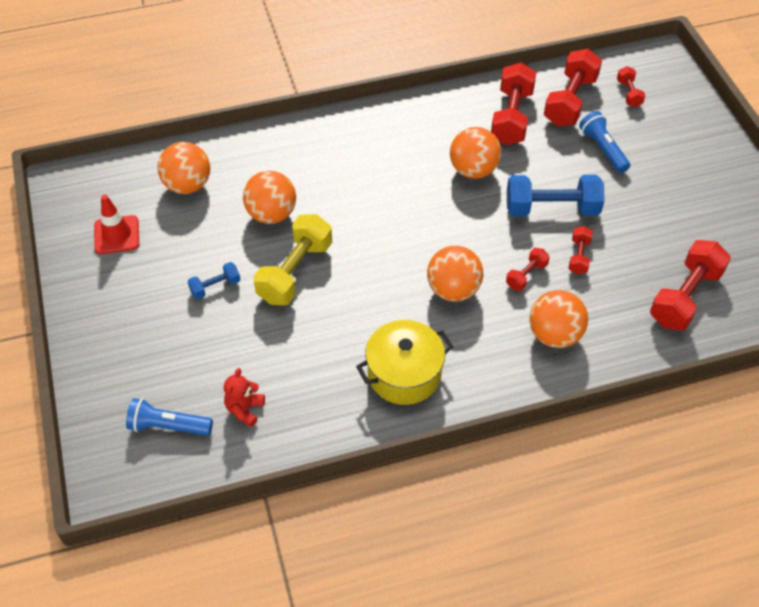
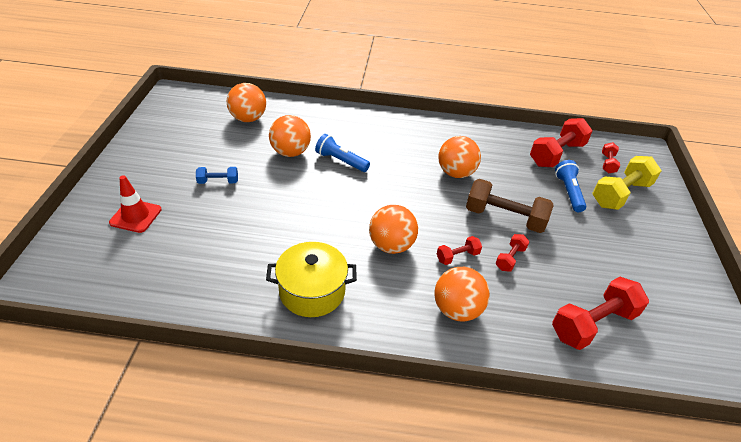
camera: 20 degrees right, 10 degrees down
(117, 235) = (180, 130): red traffic cone -> red traffic cone (135, 216)
(168, 426) = (111, 258): blue flashlight -> blue flashlight (341, 161)
(245, 409) = (173, 268): red teddy bear -> none
(295, 272) = (280, 192): yellow dumbbell -> yellow dumbbell (620, 194)
(511, 117) = (504, 150): red dumbbell -> none
(551, 209) = (504, 218): blue dumbbell -> brown dumbbell

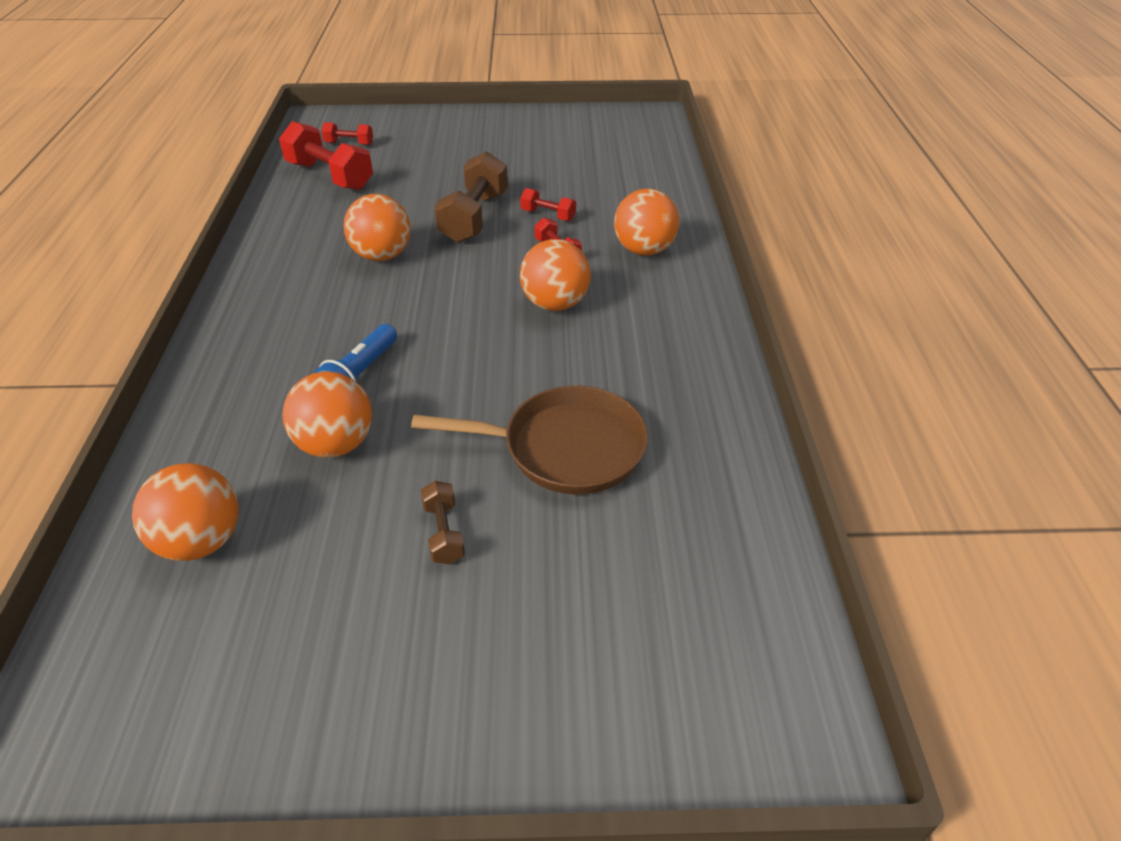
camera: 95 degrees left, 0 degrees up
(135, 216) = (578, 640): red traffic cone -> none
(218, 181) = (444, 533): blue dumbbell -> brown dumbbell
(255, 230) = (565, 448): none -> brown pan
(312, 291) = (667, 364): yellow pot -> none
(568, 192) = (413, 172): blue flashlight -> none
(593, 324) = (624, 172): red dumbbell -> none
(620, 194) = (411, 141): yellow dumbbell -> none

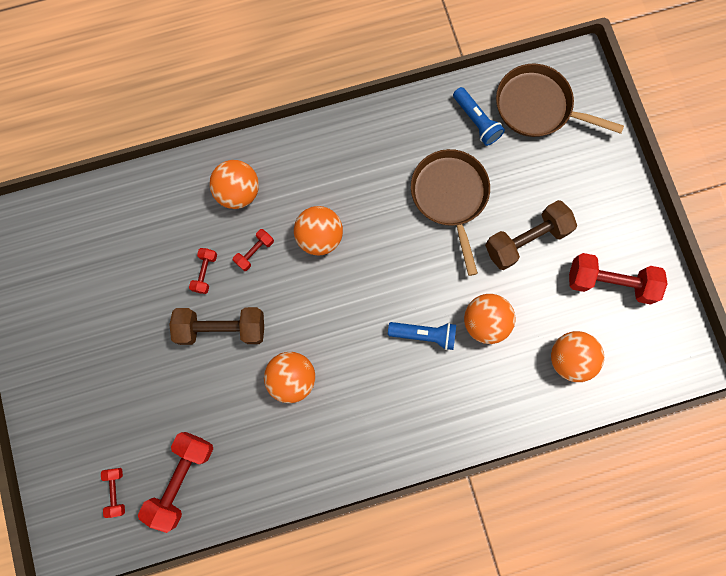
camera: 105 degrees left, 35 degrees up
(292, 650) = (610, 282): none -> red dumbbell
(444, 533) = (526, 240): brown dumbbell -> brown dumbbell, size x1.97
(700, 515) = (476, 121): none -> blue flashlight
(715, 626) = (537, 107): none -> brown pan

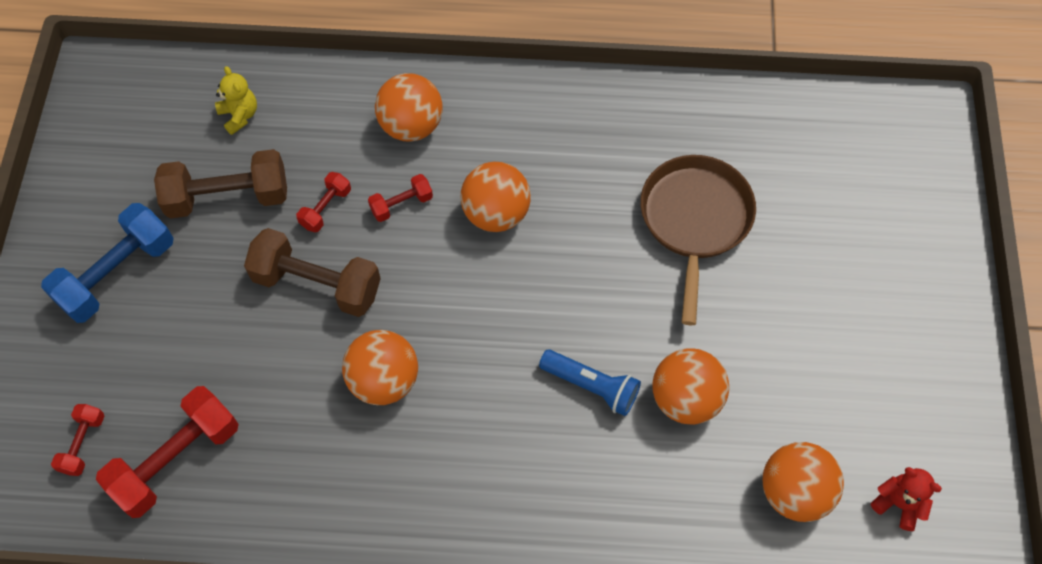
camera: 20 degrees right, 15 degrees down
(85, 369) = (117, 274): none -> blue dumbbell
(117, 225) = (239, 115): none -> yellow teddy bear
(476, 121) = (765, 139): blue flashlight -> none
(526, 240) = (783, 310): brown dumbbell -> brown dumbbell (228, 197)
(537, 107) = (858, 147): brown pan -> none
(610, 282) = (889, 407): red dumbbell -> none
(633, 343) = (898, 504): none -> red teddy bear

